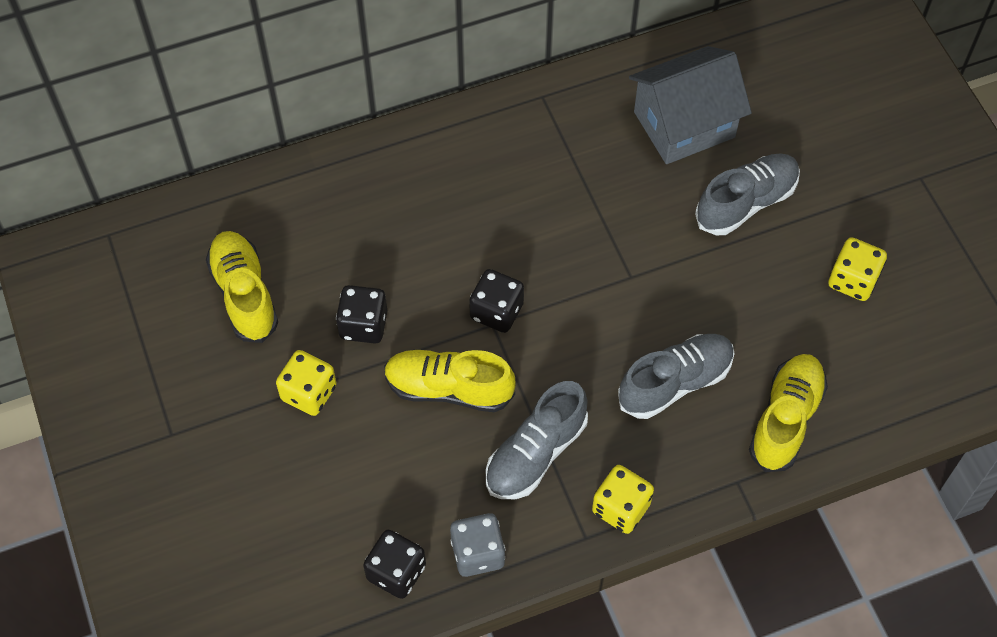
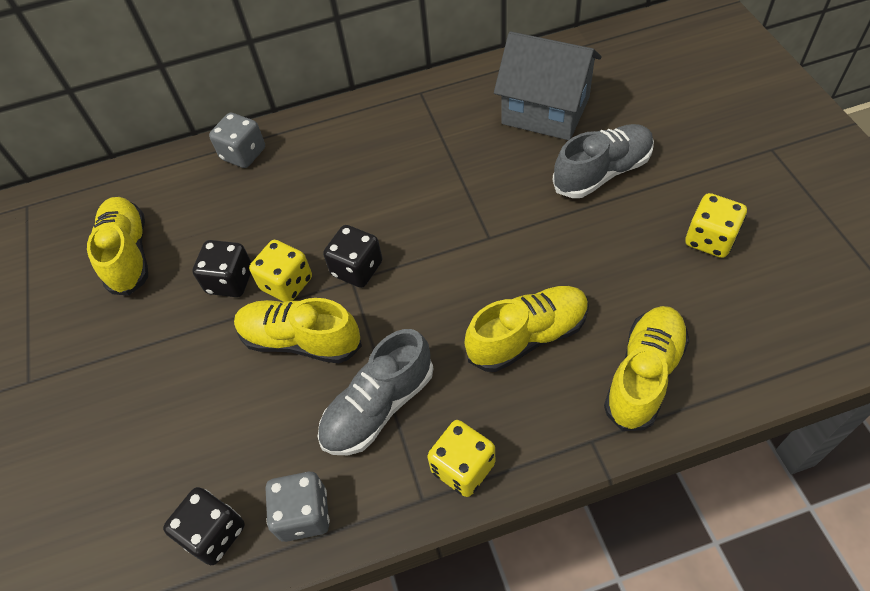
camera: 10 degrees right, 5 degrees down
(309, 393) = (166, 343): yellow dice -> yellow dice (287, 284)
(349, 173) = (243, 154): none -> grey dice
(675, 383) = (527, 336): grey shoe -> yellow shoe
(684, 124) = (545, 111): grey house -> grey house turned 45 degrees clockwise

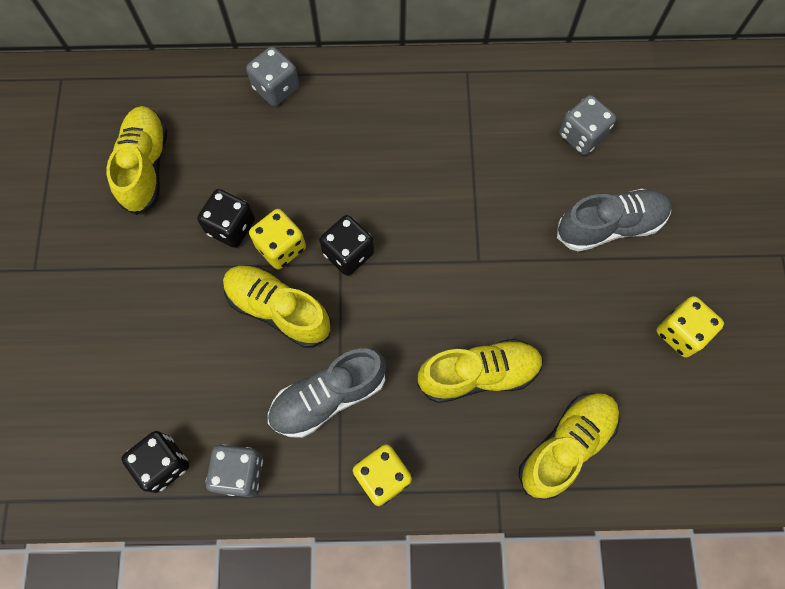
camera: 10 degrees right, 15 degrees up
(545, 111) = (582, 136): grey house -> grey dice

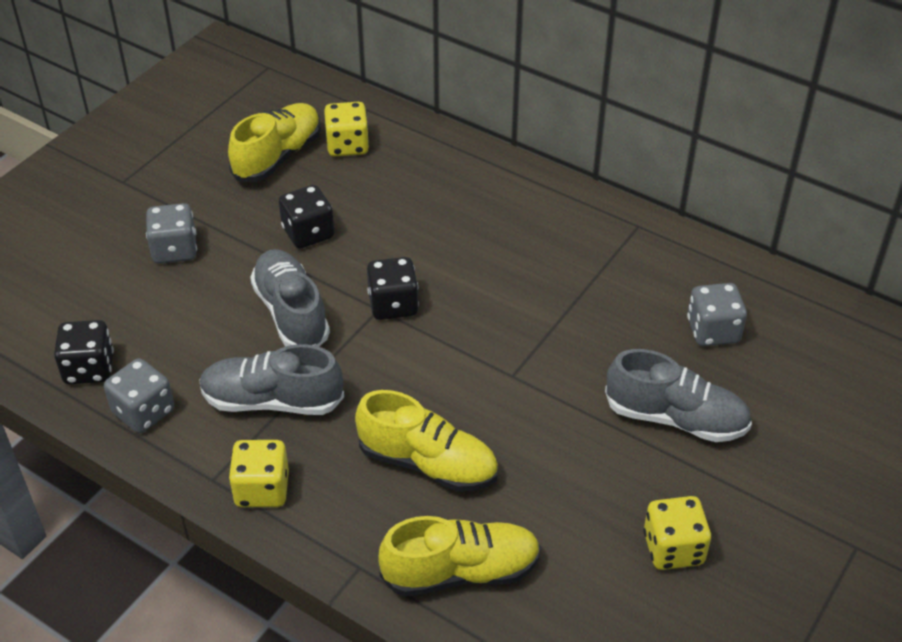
camera: 35 degrees right, 25 degrees down
(276, 88) = (443, 155): grey dice -> grey dice (175, 250)
(278, 310) = (291, 313): yellow shoe -> grey shoe
(281, 247) = (337, 269): yellow dice -> yellow dice (347, 145)

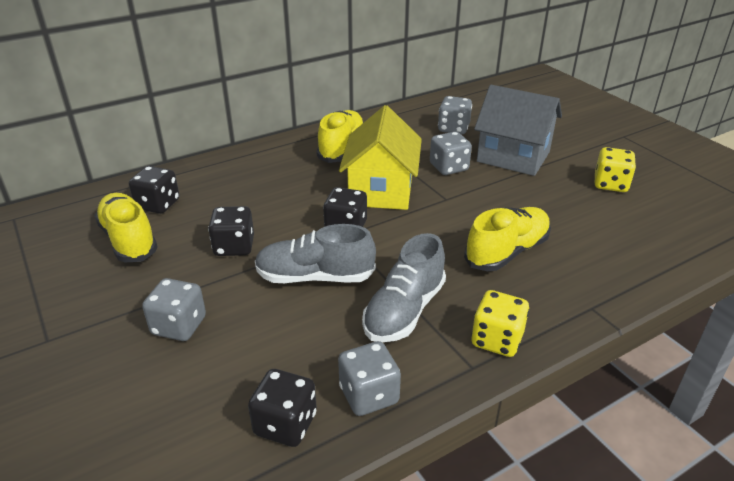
camera: 65 degrees left, 10 degrees down
(347, 145) = (158, 204): yellow dice -> black dice
(461, 571) = (608, 263): yellow shoe -> yellow shoe (341, 148)
(491, 308) = (381, 190): none -> yellow house
(594, 356) = (449, 167): none -> grey dice
(675, 418) = (513, 157): grey shoe -> grey house

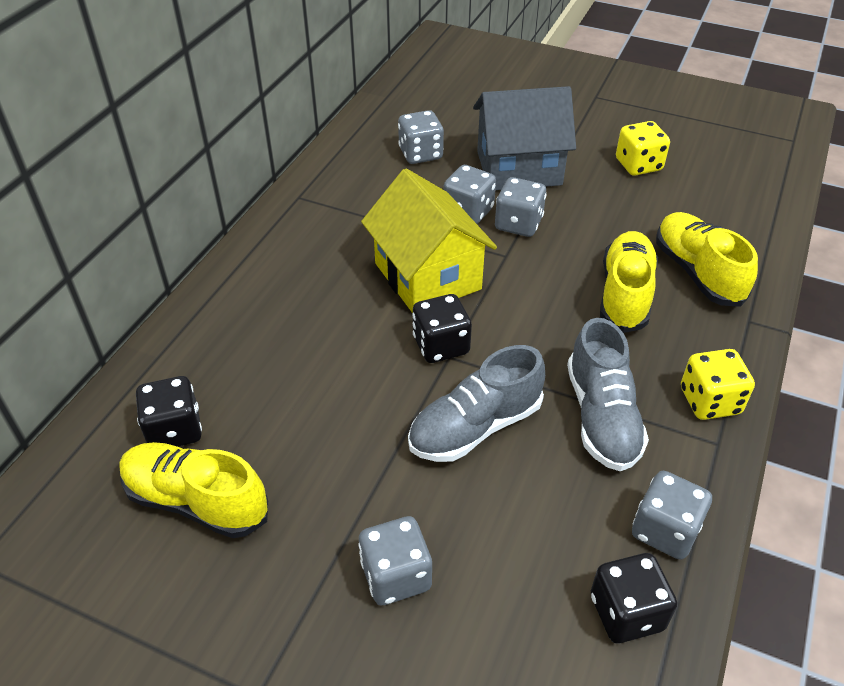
camera: 35 degrees left, 10 degrees up
(234, 247) = (343, 438): black dice -> none
(341, 148) = (321, 236): yellow shoe -> yellow shoe (697, 272)
(475, 185) = (518, 224): none -> grey dice

